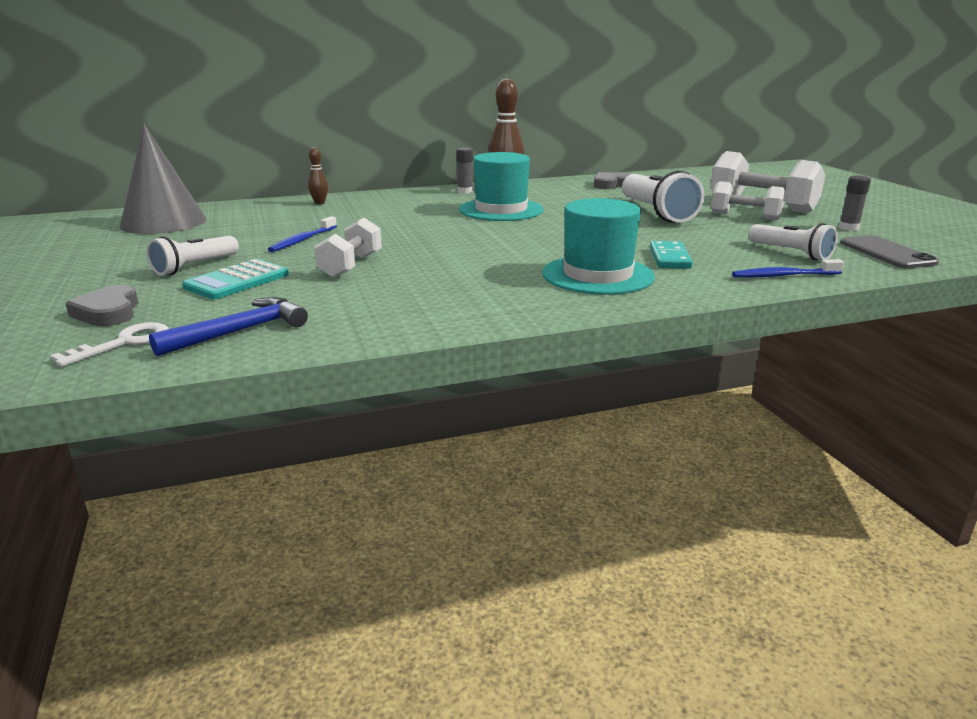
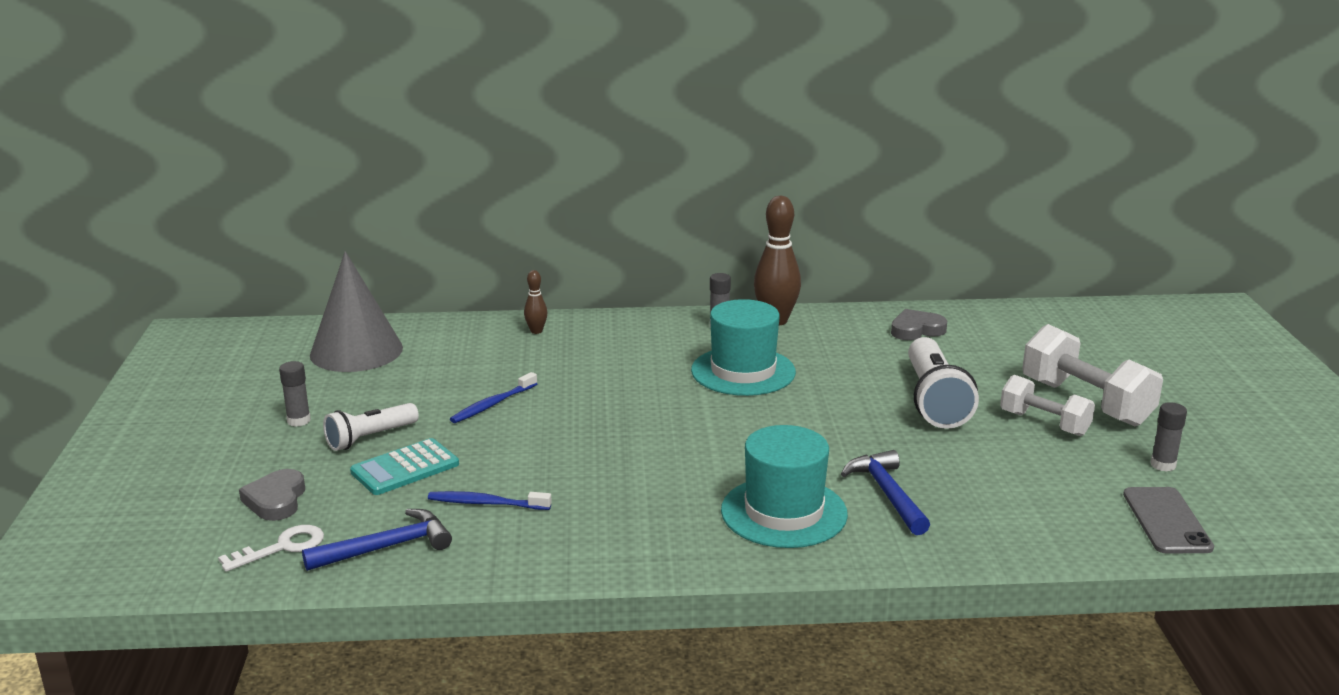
camera: 15 degrees right, 0 degrees up
(119, 263) = (299, 421): none -> grey glue stick
(351, 266) = (526, 459): white dumbbell -> none
(670, 258) = (887, 494): turquoise domino -> blue hammer
(784, 276) = (999, 544): blue toothbrush -> blue toothbrush (486, 503)
(791, 253) = (1043, 504): white flashlight -> none

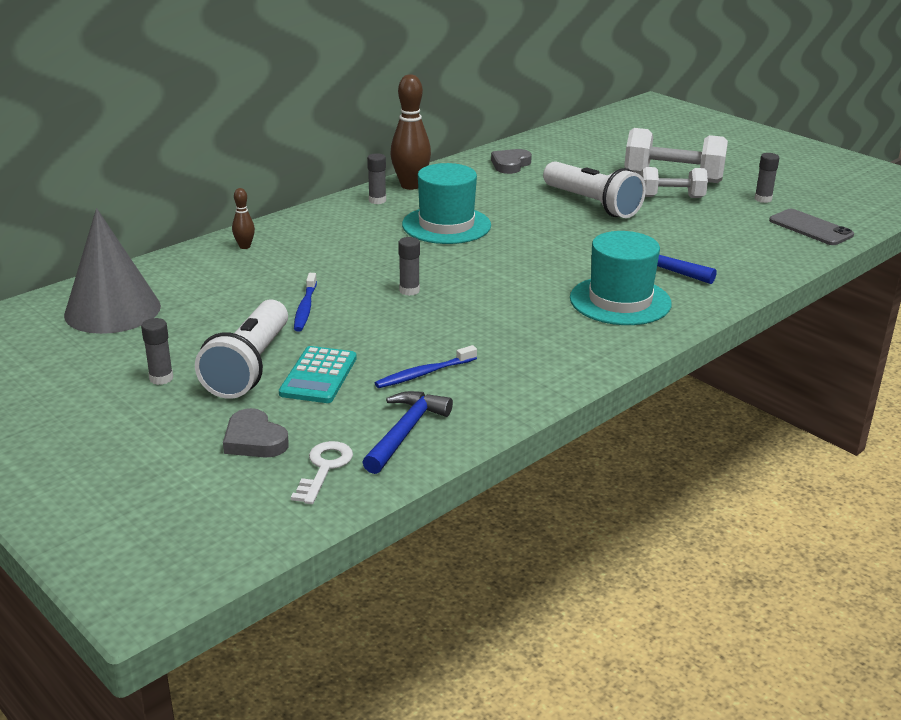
camera: 40 degrees left, 5 degrees up
(370, 438) = (249, 367): white flashlight -> white flashlight, size x1.62
(602, 422) = (409, 291): none -> grey glue stick

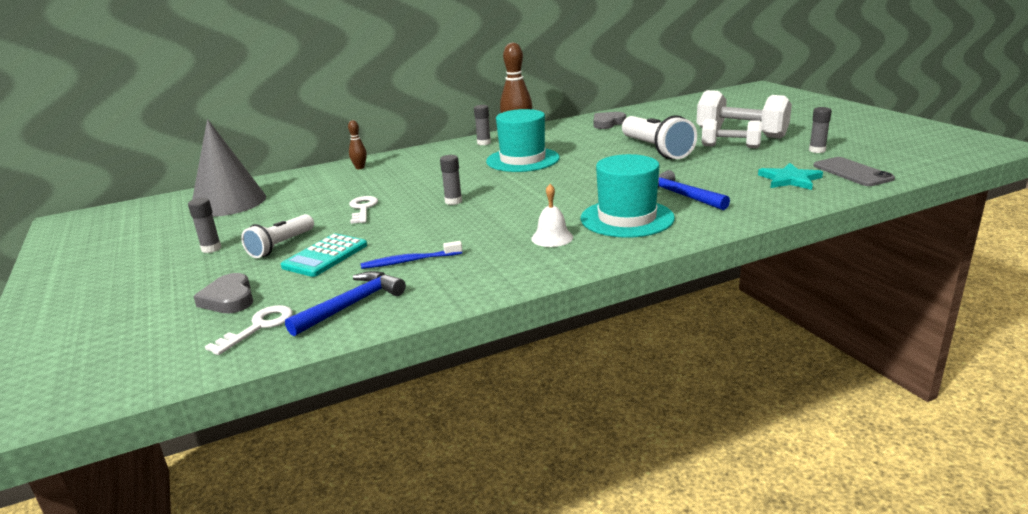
camera: 20 degrees right, 5 degrees down
(249, 367) = (281, 246): white flashlight -> white flashlight, size x0.62
(305, 308) = (363, 209): blue toothbrush -> white key
(558, 331) = (552, 238): none -> white bell
(755, 240) = (790, 179): none -> turquoise star

